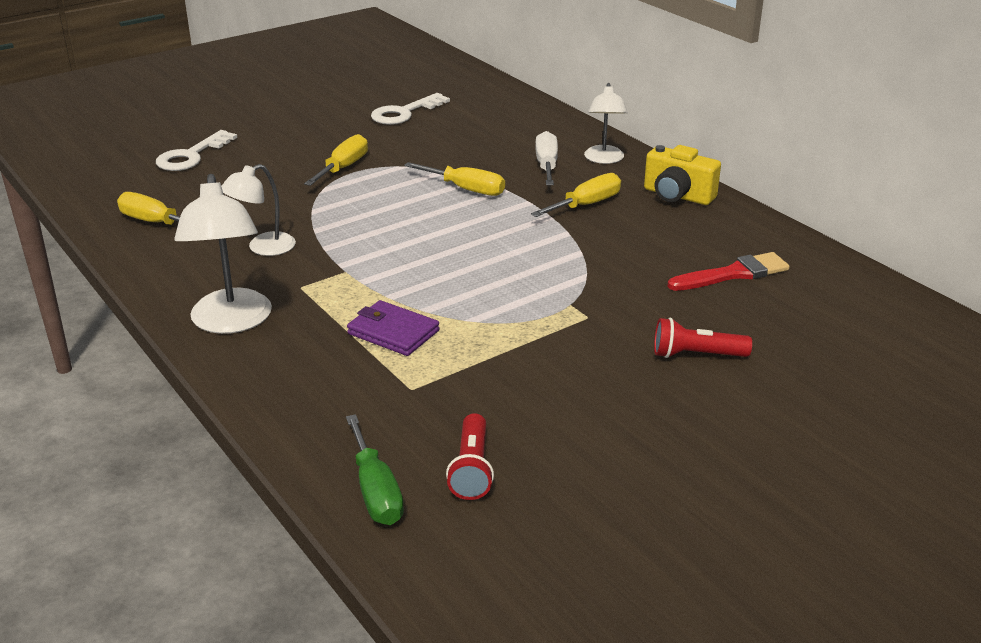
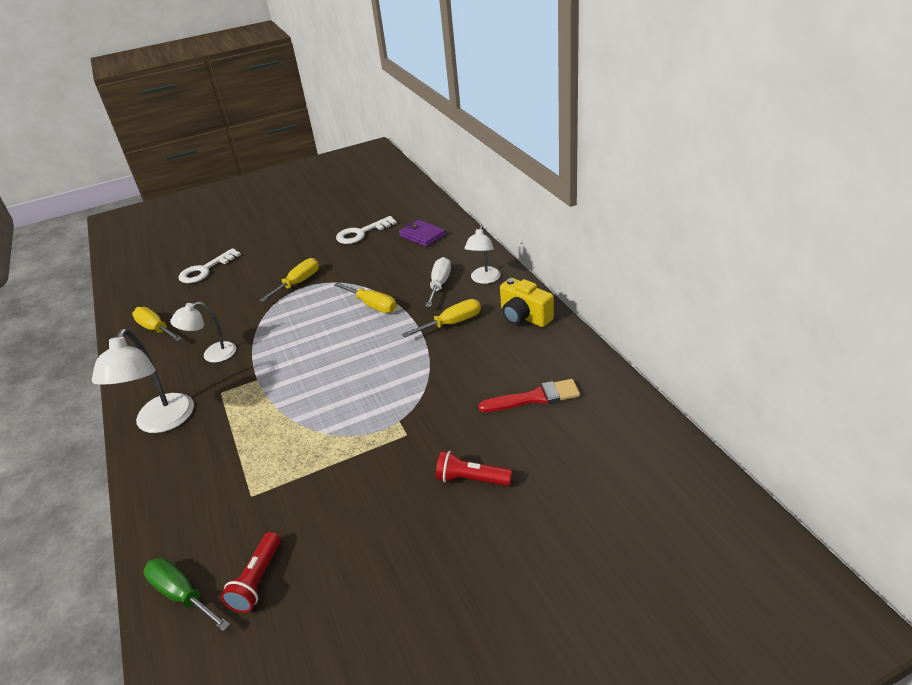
camera: 15 degrees right, 5 degrees up
(375, 491) = (182, 595): green screwdriver -> green screwdriver turned 135 degrees clockwise
(393, 332) = (263, 439): purple wallet -> purple wallet (422, 235)

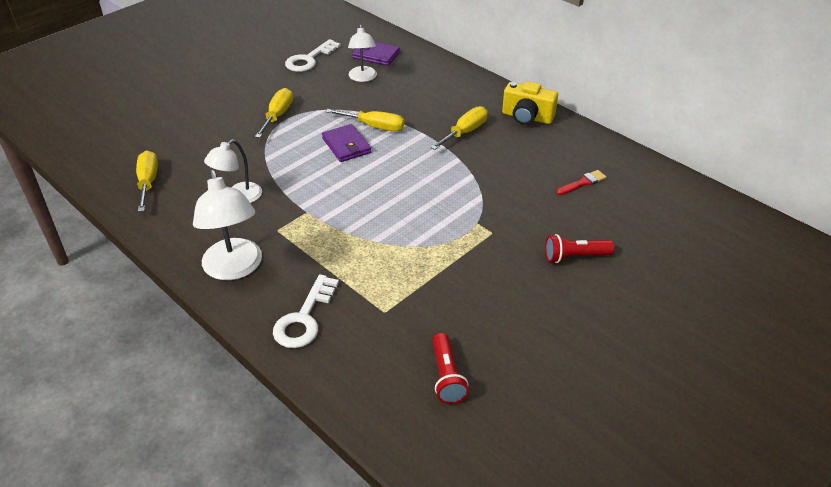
camera: 25 degrees left, 5 degrees up
(156, 329) = (148, 182): yellow screwdriver -> yellow screwdriver turned 60 degrees clockwise
(182, 595) = (384, 405): green screwdriver -> none
(205, 270) = (157, 116): white key -> white key (304, 318)
(335, 320) = (346, 145): none -> purple wallet
(439, 284) = (427, 99): white screwdriver -> none
(484, 279) = (467, 89): white lamp -> white lamp (363, 78)
(535, 398) = (582, 183): red brush -> red brush, size x0.63

